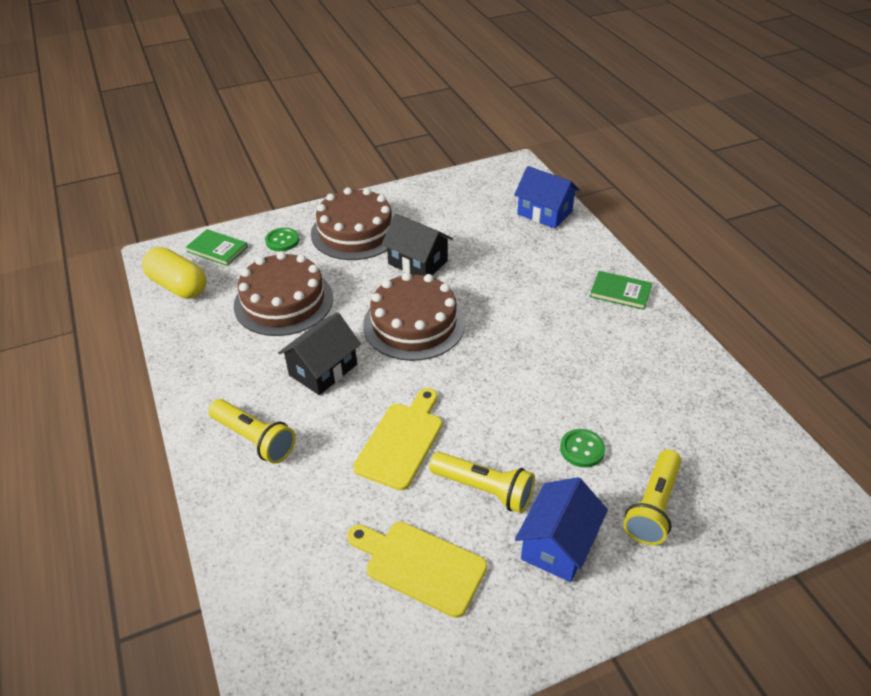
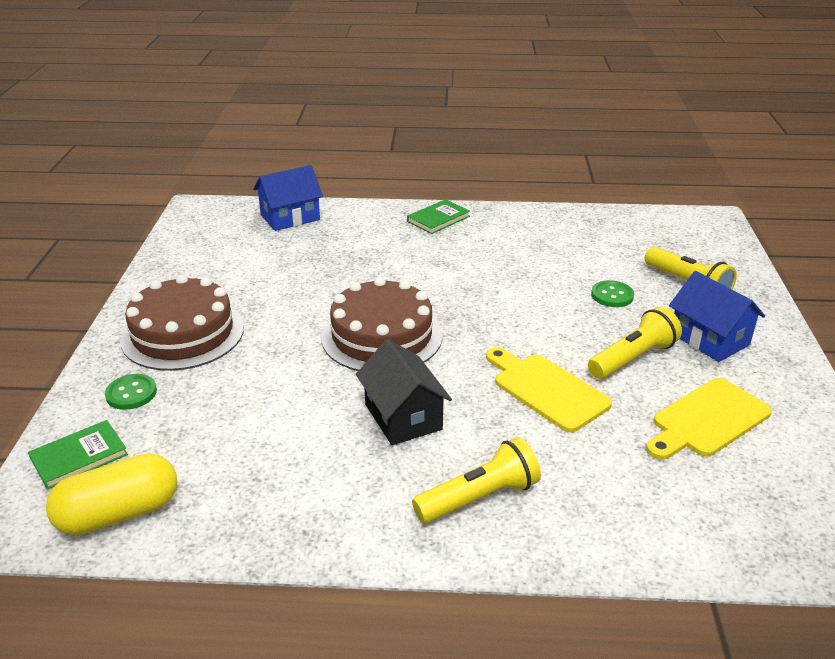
camera: 65 degrees left, 10 degrees down
(283, 301) = (254, 419): brown cake -> none
(417, 262) = (286, 307): black house -> none

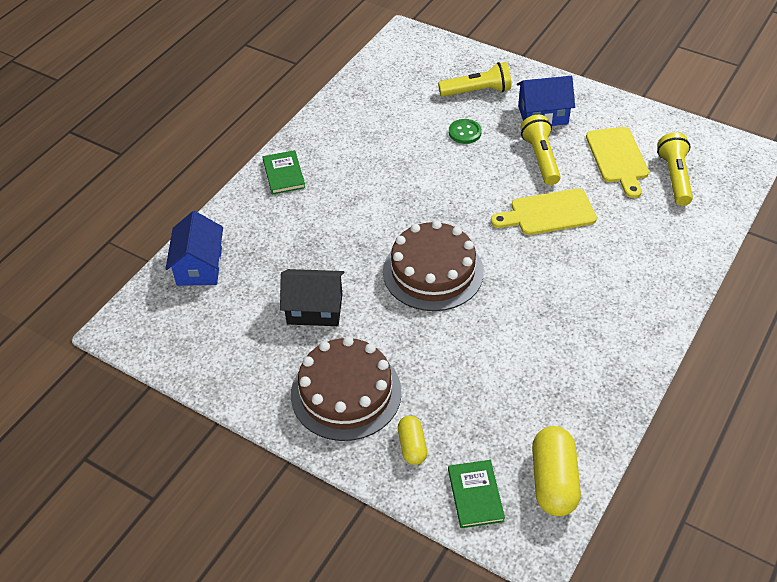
camera: 60 degrees left, 15 degrees up
(131, 393) = (412, 446): green button -> yellow capsule
(403, 416) = (534, 295): black house -> black house (315, 309)
(479, 498) = (632, 289): yellow flashlight -> yellow flashlight (674, 177)

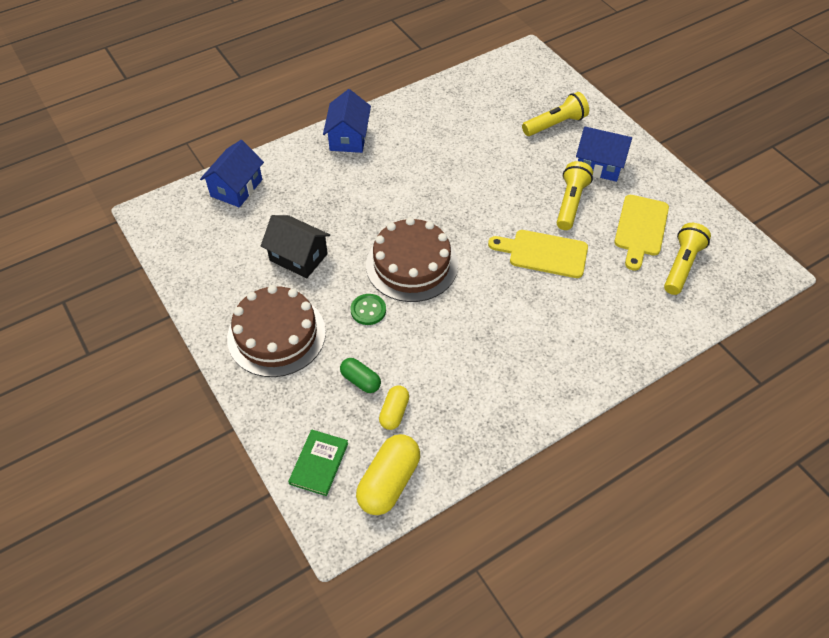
camera: 25 degrees right, 5 degrees up
(283, 174) = (348, 137): green book -> blue house
(412, 446) = (297, 400): yellow capsule -> yellow capsule (394, 412)
(460, 400) = (360, 380): none -> green capsule
(465, 132) = (520, 156): green button -> green button (368, 310)
(477, 91) = (555, 124): yellow flashlight -> yellow flashlight turned 45 degrees counterclockwise

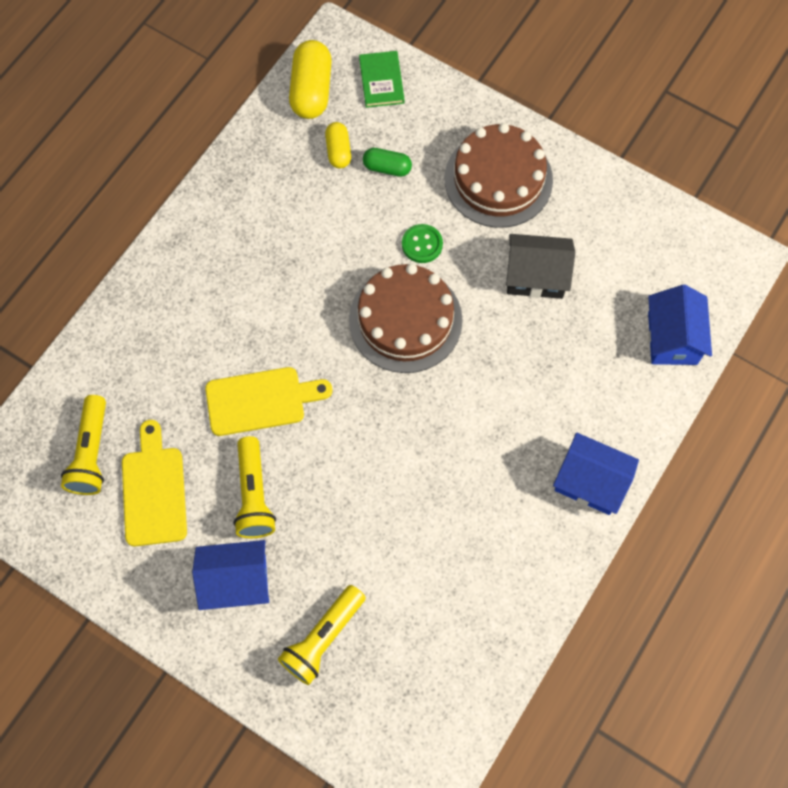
camera: 155 degrees right, 15 degrees up
(348, 137) = (590, 482): blue house -> blue house turned 45 degrees counterclockwise

